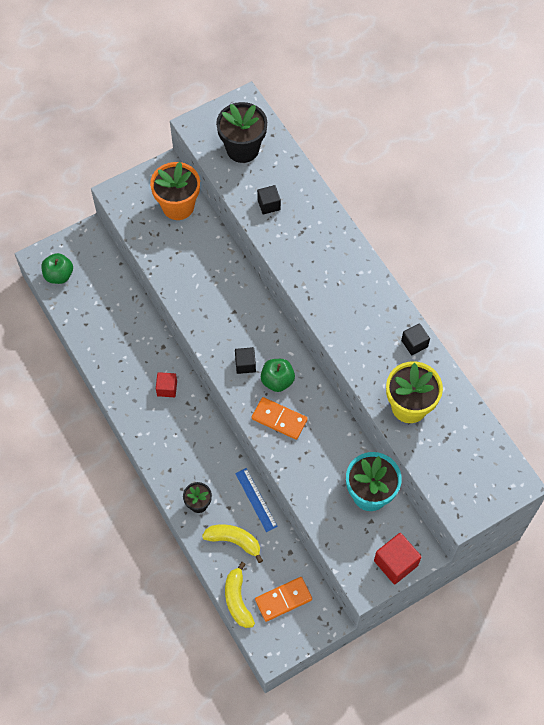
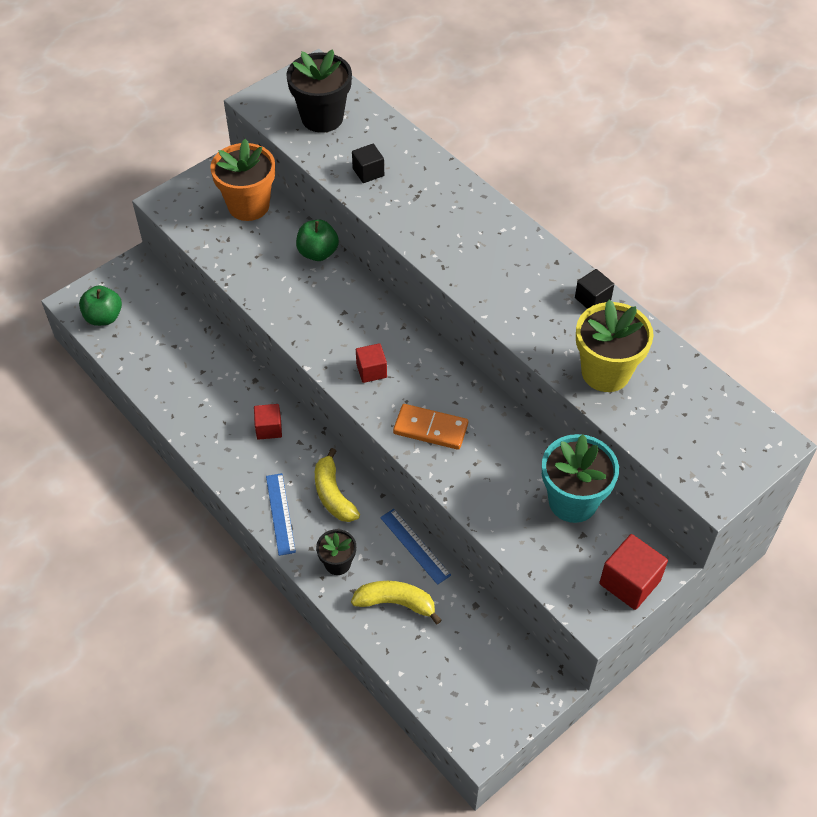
camera: 10 degrees left, 10 degrees down
(164, 458) = (280, 514): none -> blue ruler
(237, 600) = (416, 679): yellow banana -> yellow banana (333, 494)
(245, 364) = (371, 370): black cube -> red cube
(277, 381) = (418, 383): green apple -> green apple (318, 253)
(283, 599) = (479, 668): orange domino -> none

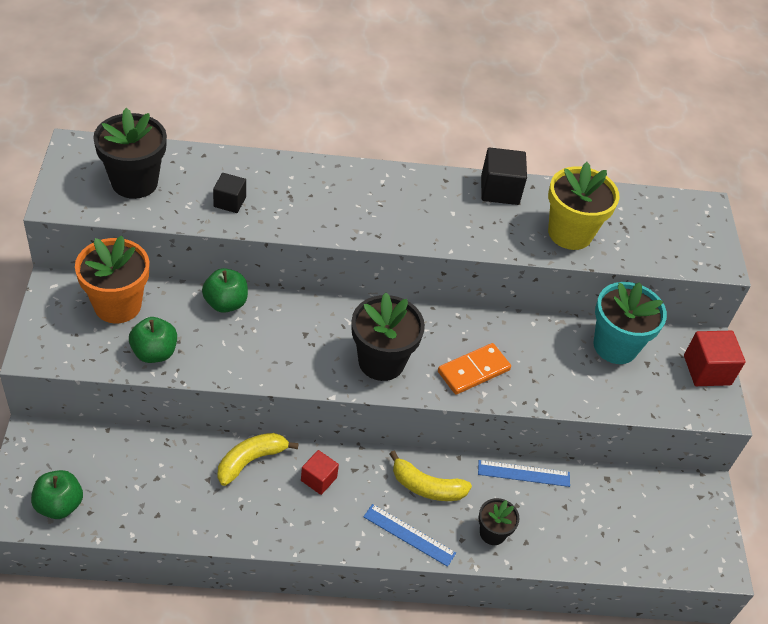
camera: 55 degrees left, 5 degrees down
(232, 252) = (154, 352): none -> green apple
(371, 370) = (381, 362): red cube -> black flower pot
(396, 603) = (562, 524): yellow banana -> yellow banana (250, 460)
(592, 299) = (500, 190): black cube -> black cube, size x1.57

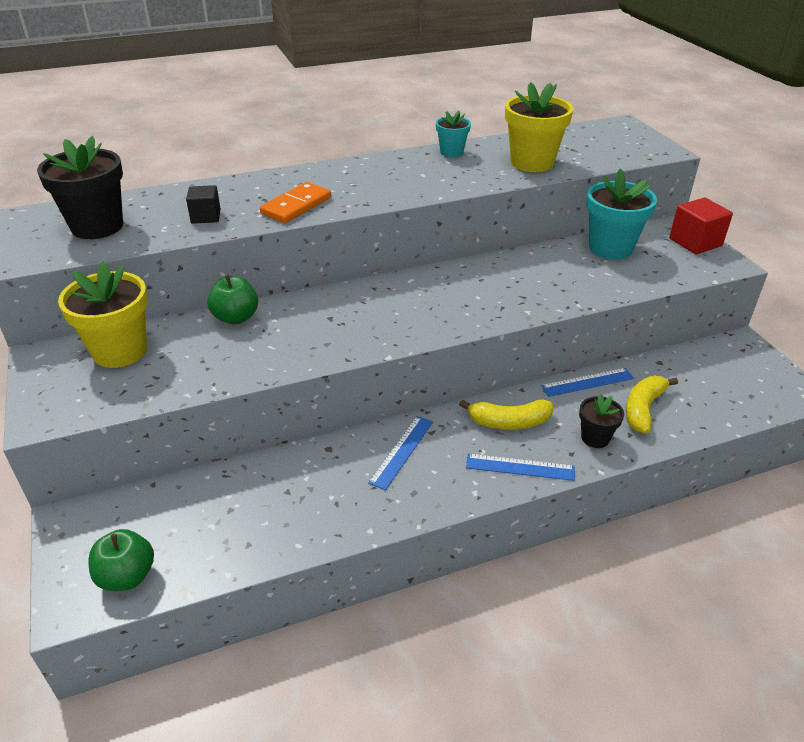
camera: 15 degrees left, 10 degrees down
(117, 305) = (120, 351): orange flower pot -> yellow flower pot
(154, 352) = (180, 377): green apple -> none
(250, 460) = (323, 459): yellow banana -> yellow banana (643, 409)
(318, 479) = (402, 451): red cube -> blue ruler
(381, 362) = (417, 317): black flower pot -> none
(473, 371) = (506, 298): orange domino -> orange domino (296, 206)
(500, 190) = (451, 152): black cube -> turquoise flower pot

